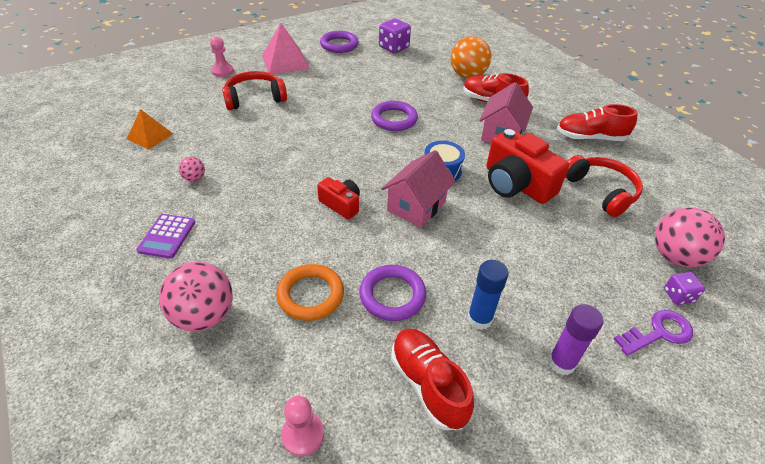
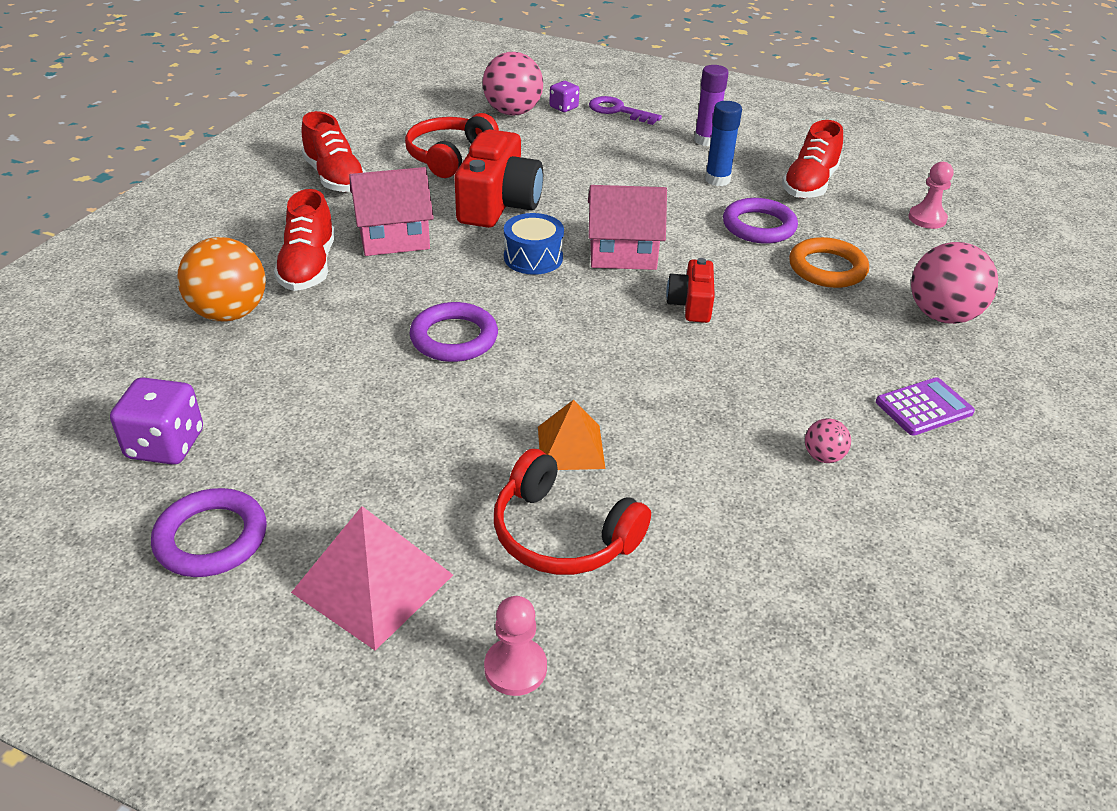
camera: 125 degrees left, 5 degrees down
(150, 136) = (824, 593): orange pyramid -> orange pyramid (570, 447)

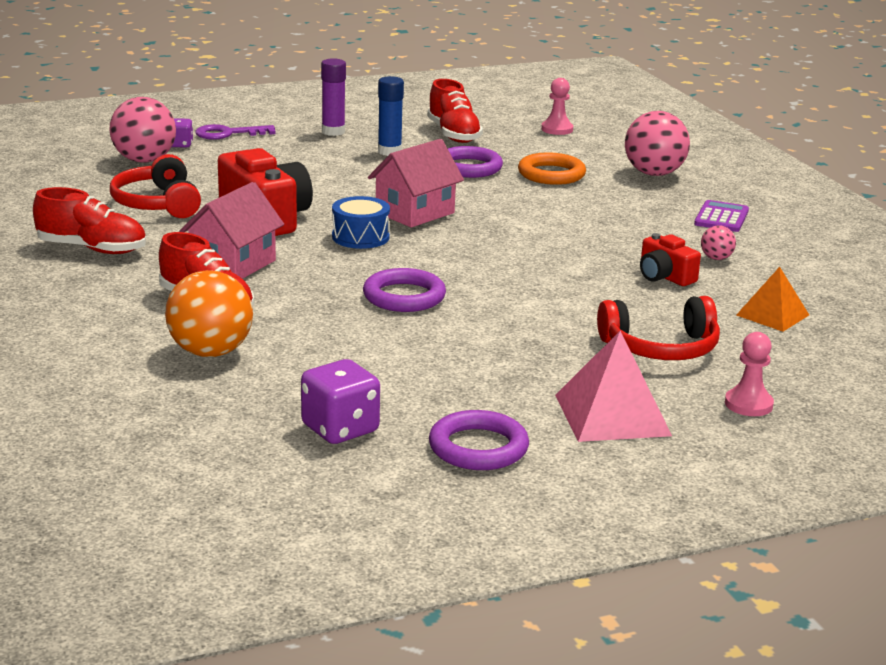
camera: 45 degrees left, 15 degrees down
(570, 447) = (587, 313): orange pyramid -> orange pyramid (772, 315)
(691, 304) = (512, 221): red camera -> red camera (664, 276)

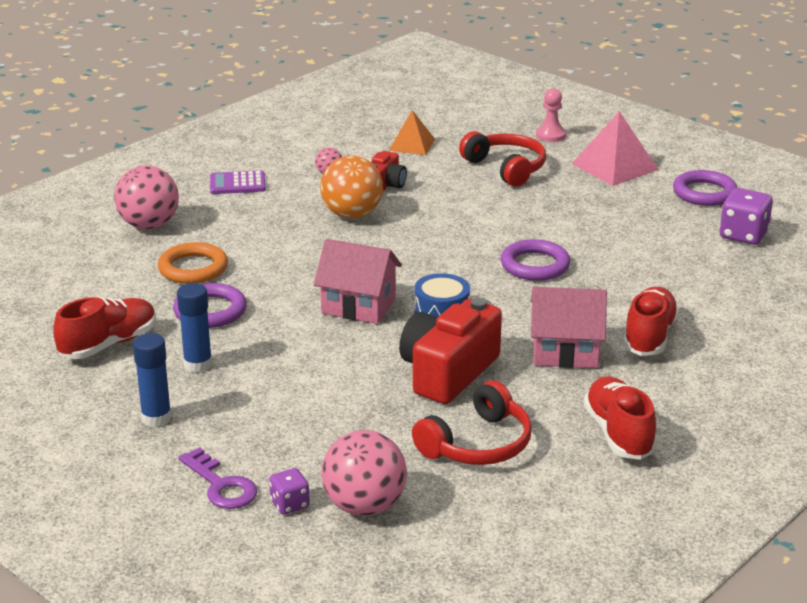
camera: 115 degrees left, 5 degrees up
(210, 352) = (715, 308): orange ball -> orange ball (352, 215)
(333, 132) = (156, 418): purple glue stick -> blue glue stick
(557, 129) = (45, 294): pink pawn -> none

